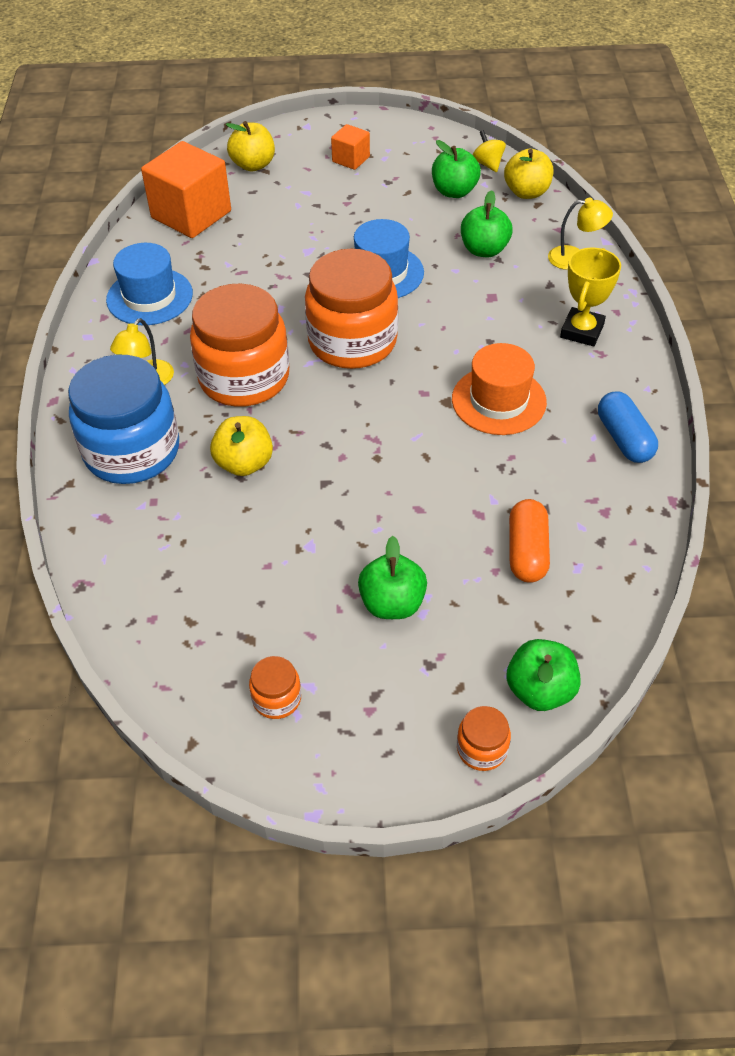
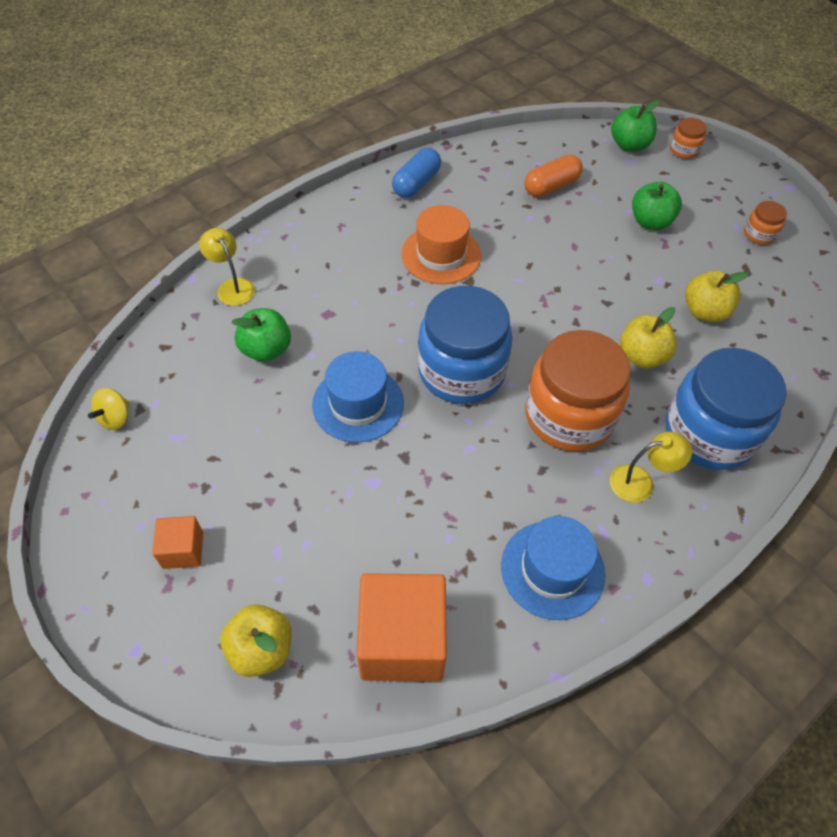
camera: 130 degrees left, 5 degrees up
(352, 342) = (461, 371): orange jar -> blue jar
(454, 191) = (186, 419): green apple -> none
(526, 192) = (149, 363): yellow apple -> yellow apple (704, 312)
(582, 331) = (324, 245): yellow trophy -> none

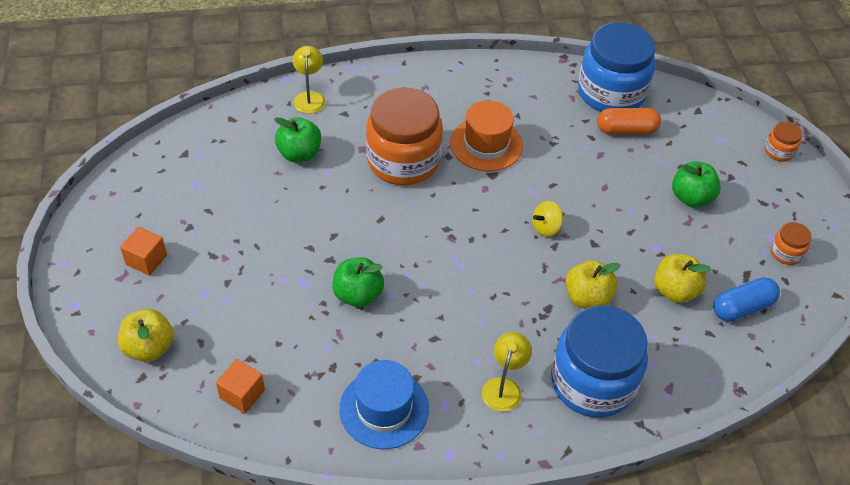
camera: 30 degrees right, 5 degrees down
(115, 418) = (165, 152): yellow spinning top -> yellow spinning top (546, 228)
(358, 404) = (335, 223): blue hat -> none
(402, 640) = (242, 394): orange cube -> orange cube, size x0.50
(416, 183) = (512, 80): blue capsule -> blue capsule (742, 308)
(461, 371) = (431, 238): blue jar -> blue jar (611, 93)
(569, 415) = (488, 311): orange jar -> orange jar (403, 160)
(629, 145) = (729, 126): green apple -> green apple (358, 295)
(640, 482) = (504, 387): yellow lamp -> yellow lamp turned 90 degrees counterclockwise

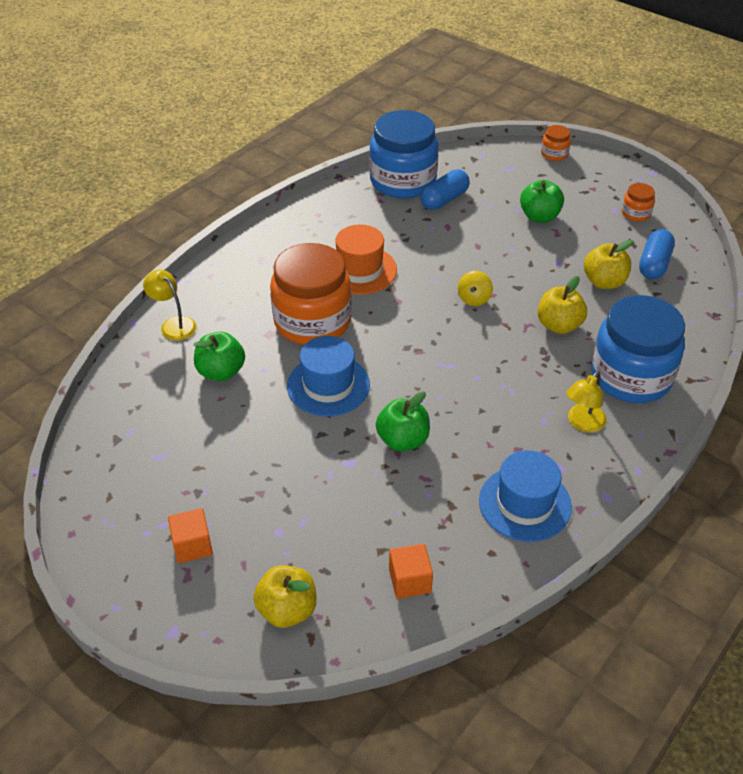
camera: 40 degrees left, 5 degrees down
(356, 216) = (328, 385): none -> blue hat
(504, 387) = (582, 423): yellow lamp -> yellow lamp turned 120 degrees counterclockwise
(626, 130) = (444, 199): orange capsule -> blue capsule

